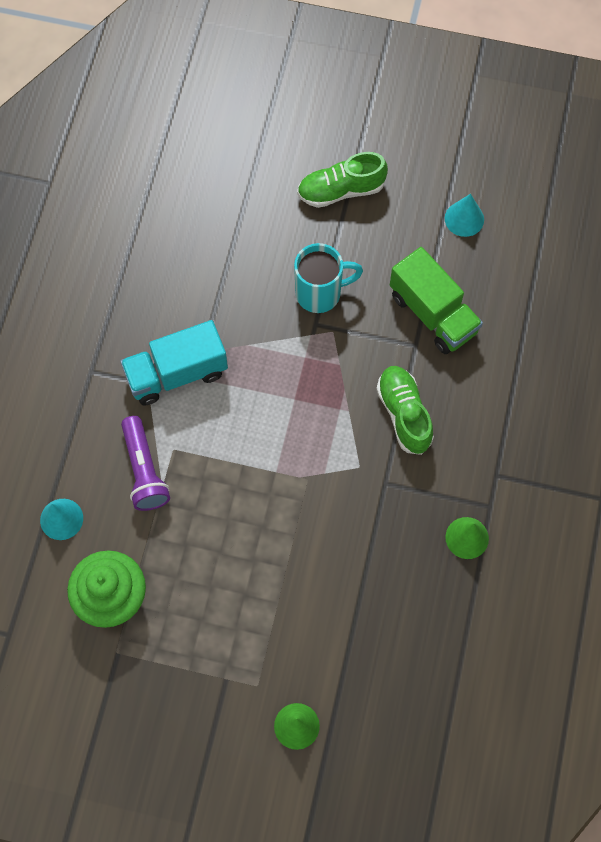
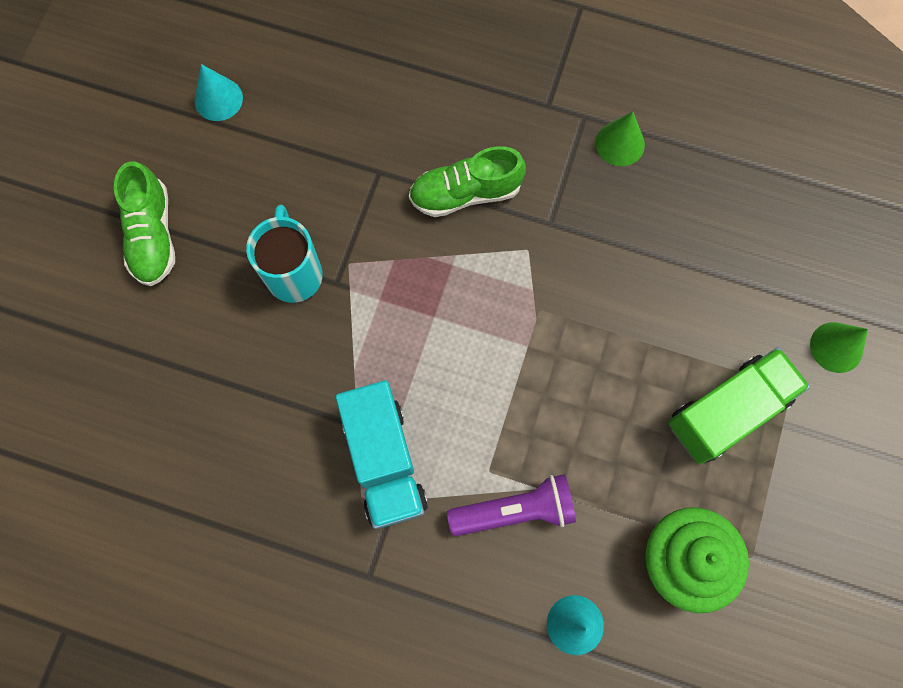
camera: 85 degrees left, 5 degrees up
(433, 313) = (339, 148): green truck -> green truck (727, 411)

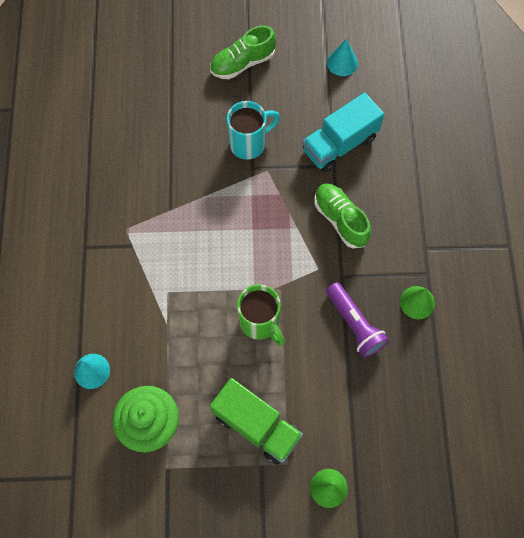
camera: 70 degrees right, 5 degrees down
(384, 461) = (154, 232): turquoise truck -> turquoise truck (340, 144)
(515, 510) = (148, 315): purple flashlight -> purple flashlight (354, 324)
(581, 355) = (260, 323): none -> green mug

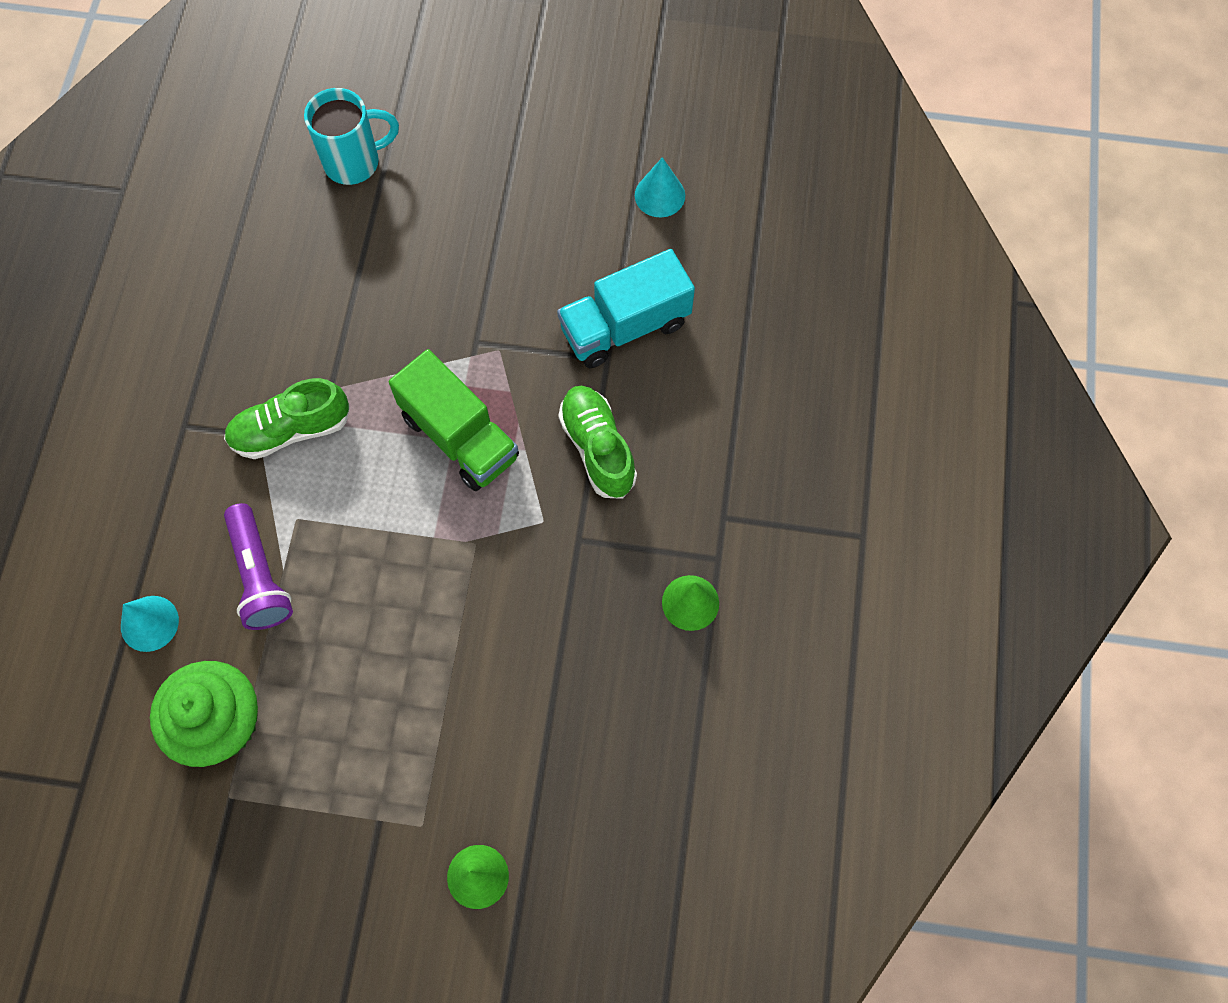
camera: 10 degrees right, 0 degrees up
(243, 63) = (500, 172): green shoe -> green shoe (291, 430)
(249, 143) = (480, 302): turquoise mug -> turquoise mug (354, 162)
(256, 426) = (386, 756): green truck -> green truck (459, 437)
(260, 323) = (430, 592): green mug -> none
(354, 324) = (580, 621): purple flashlight -> purple flashlight (259, 575)

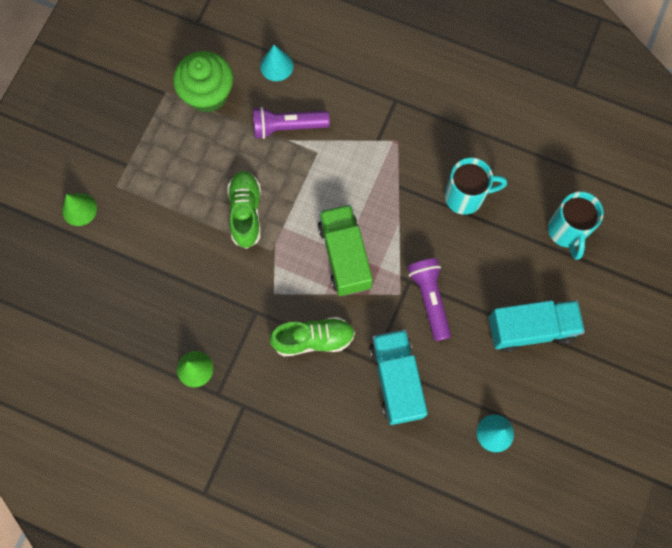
camera: 105 degrees right, 5 degrees up
(291, 430) = (376, 159): green shoe -> green shoe (246, 212)
(328, 296) = (465, 197): none -> turquoise mug
(459, 437) = (344, 256): green truck -> green truck turned 105 degrees clockwise
(496, 310) = (430, 299): none -> purple flashlight
(506, 180) = (530, 329): none -> turquoise truck

